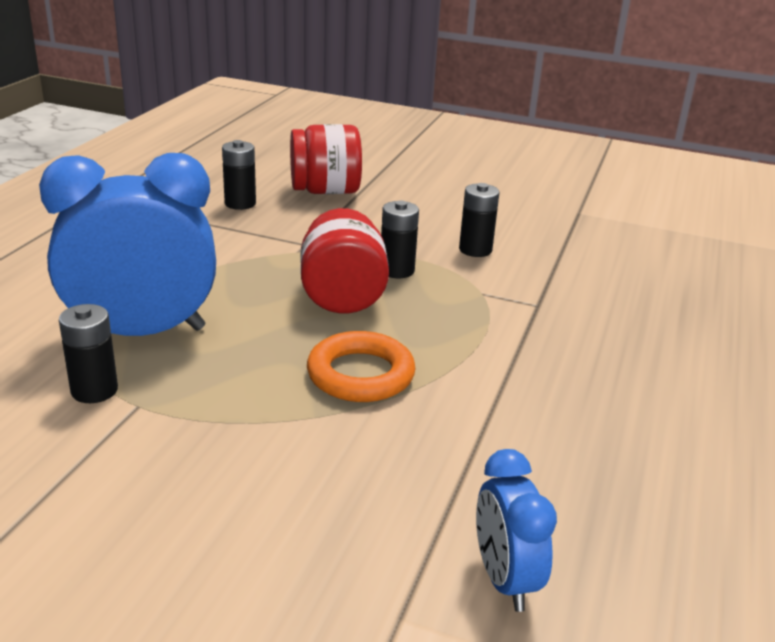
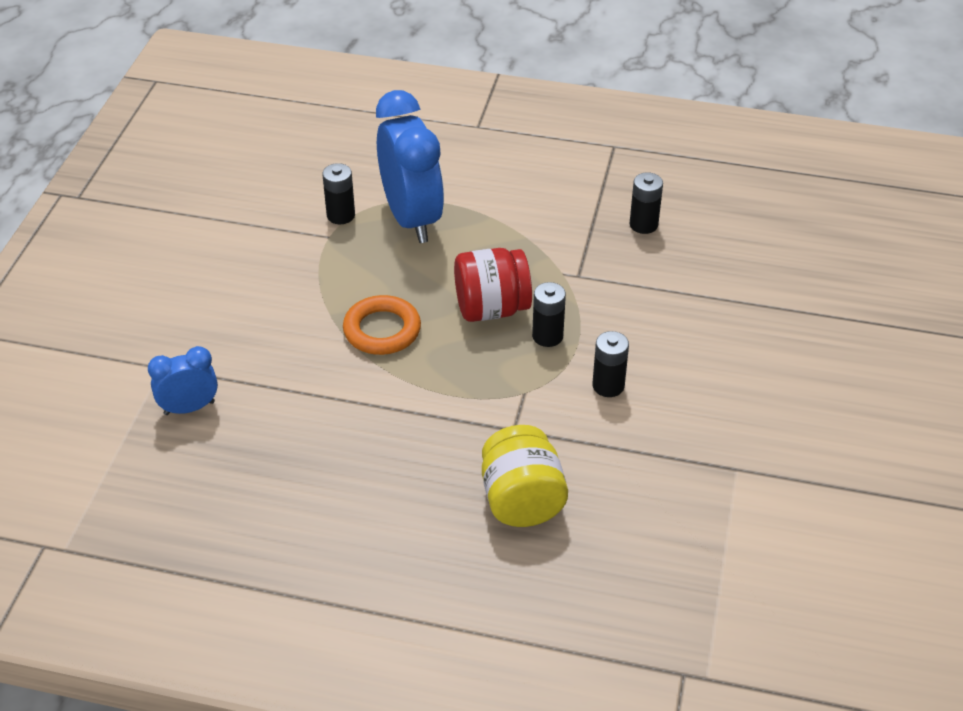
camera: 85 degrees right, 15 degrees up
(325, 191) = (698, 273): red jar -> none
(640, 311) = (522, 500): none -> yellow jar

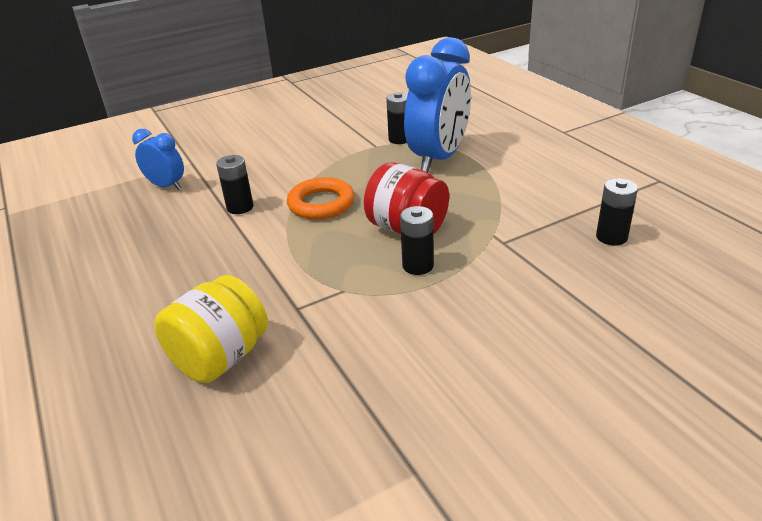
camera: 50 degrees right, 10 degrees down
(608, 386) = (409, 325): black battery -> black battery (240, 207)

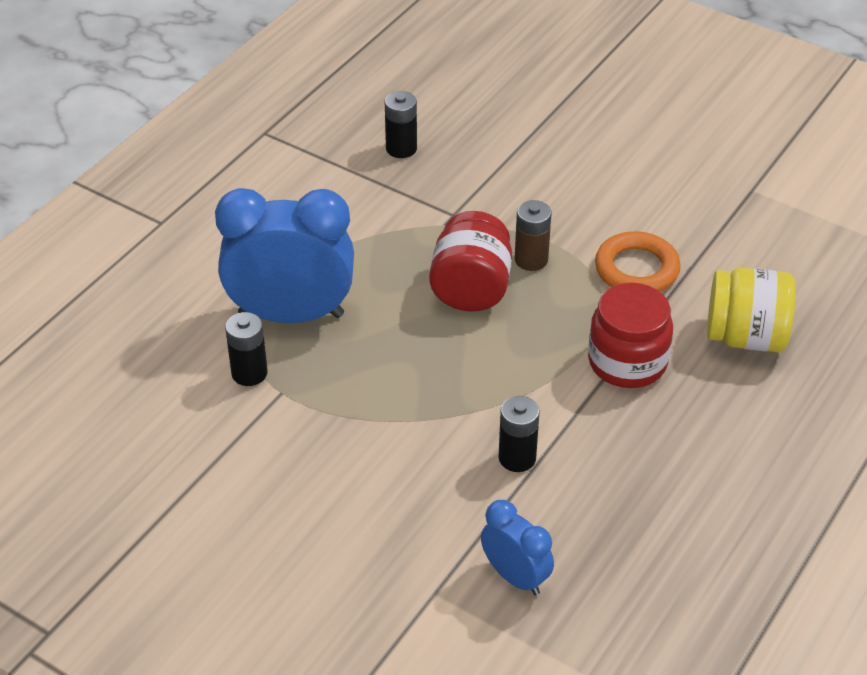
camera: 120 degrees left, 10 degrees up
(166, 186) = (515, 577): blue clock -> blue clock turned 135 degrees clockwise
(265, 278) = (627, 362): none -> red jar
(321, 204) = (463, 382): orange ring -> orange ring (636, 269)
(418, 266) = (531, 260): black battery -> brown battery

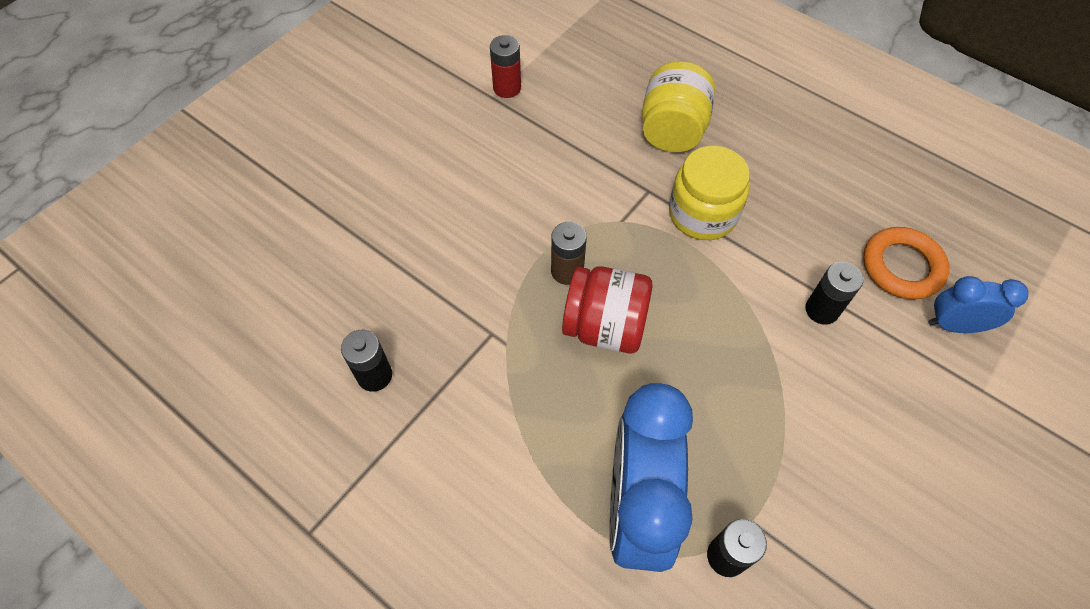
camera: 85 degrees left, 15 degrees up
(515, 577) = (954, 325): blue clock -> blue clock turned 45 degrees clockwise
(627, 362) = (702, 214): red jar -> yellow jar
(636, 269) = (586, 191): orange ring -> orange ring (902, 267)
(768, 200) = (507, 88): none -> red battery

